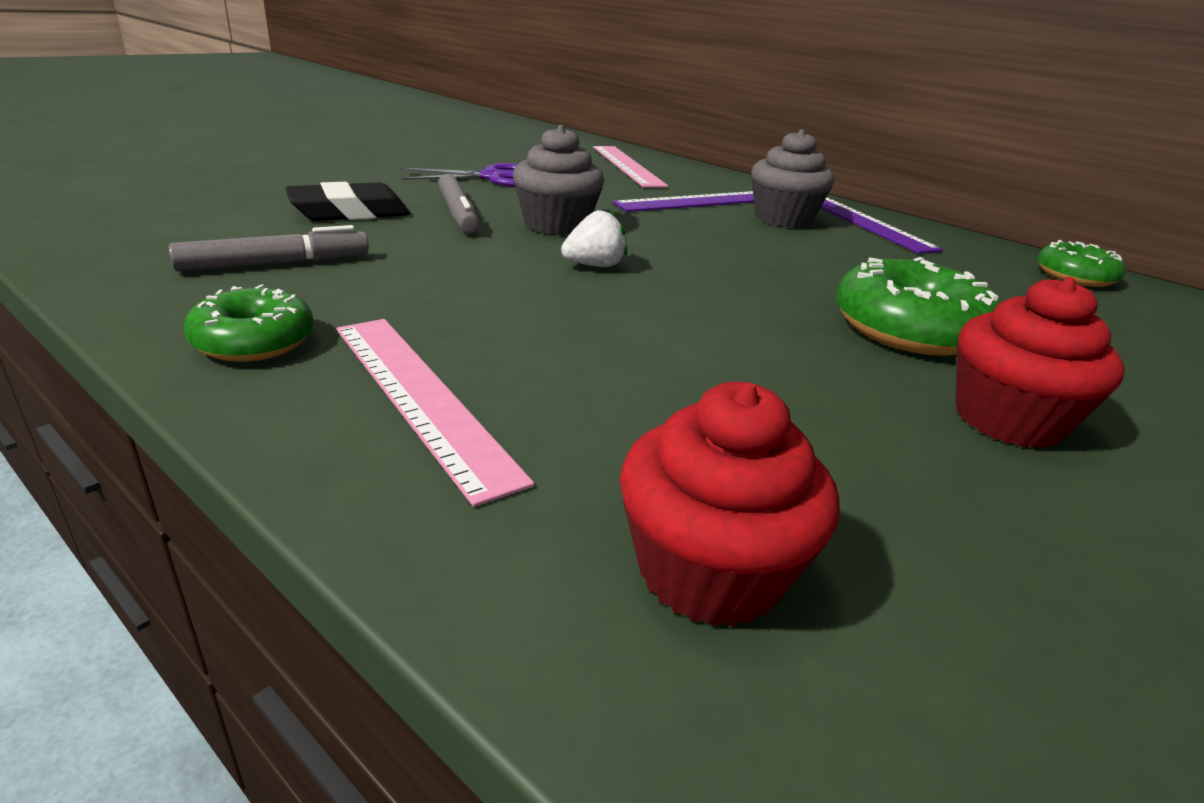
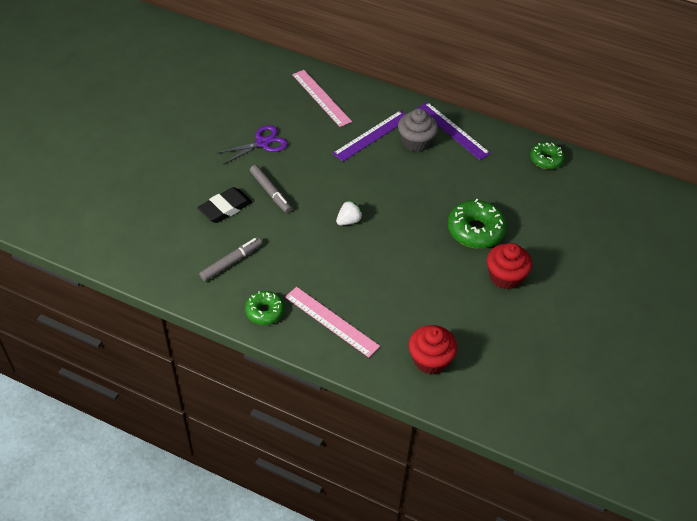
camera: 15 degrees left, 20 degrees up
(556, 225) = (317, 188): grey cupcake -> none

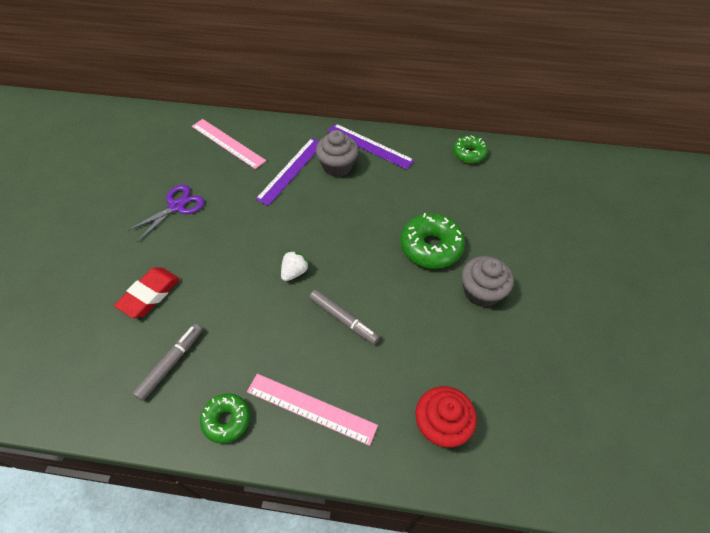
camera: 15 degrees left, 5 degrees up
(225, 208) = (150, 295): black eraser -> red eraser
(270, 192) = (198, 261): grey marker -> grey marker (343, 319)
(505, 277) = (481, 292): red cupcake -> grey cupcake

